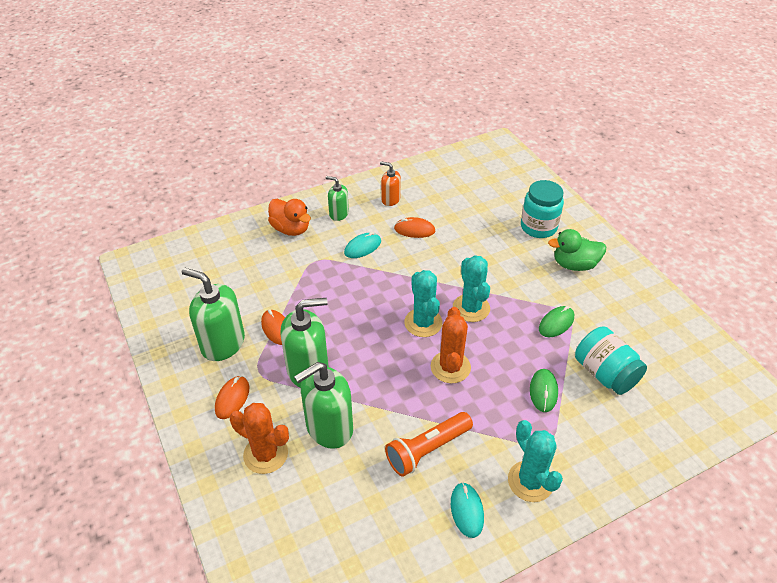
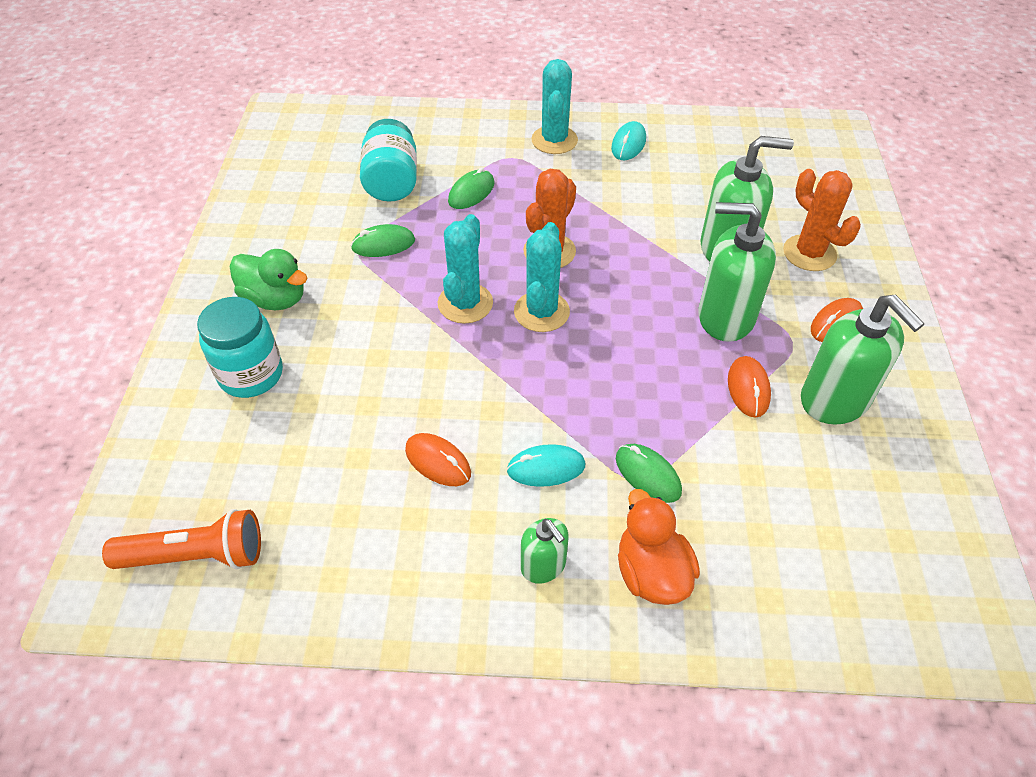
camera: 150 degrees left, 5 degrees up
(312, 264) = (647, 475): none -> green mouse
(390, 199) = (426, 552): orange soap dispenser -> none
(427, 449) = (633, 194): orange flashlight -> orange flashlight (196, 556)

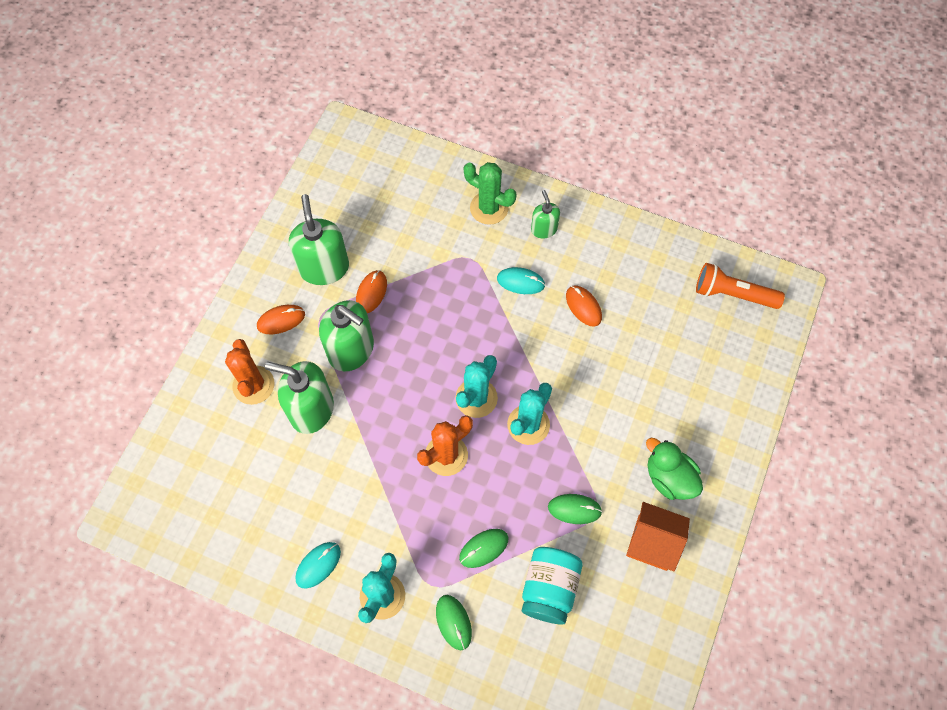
camera: 160 degrees left, 15 degrees up
(251, 374) = (693, 411): turquoise jar -> none
(287, 240) = (652, 542): none -> orange house
(647, 475) = (463, 259): green mouse -> green mouse (453, 622)
(651, 572) = (489, 208): orange duck -> green cactus

